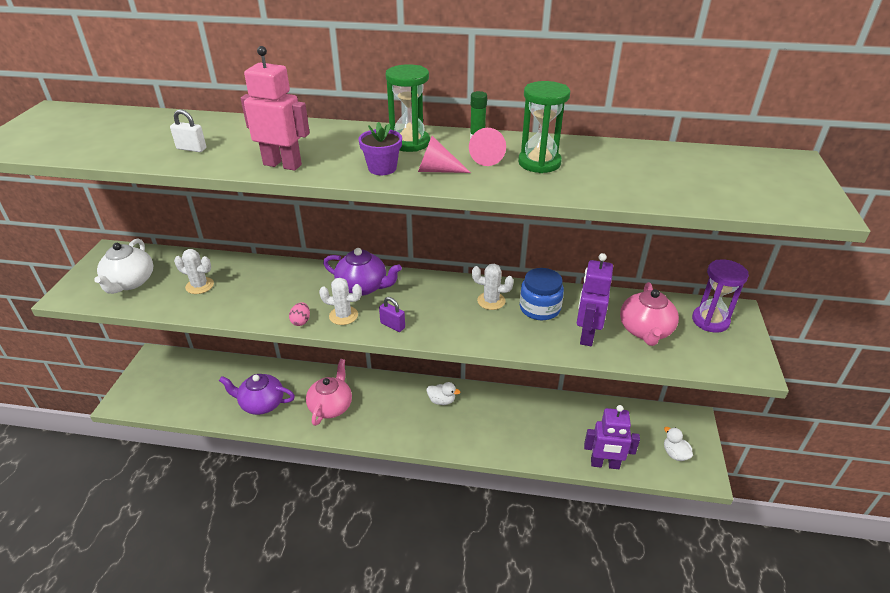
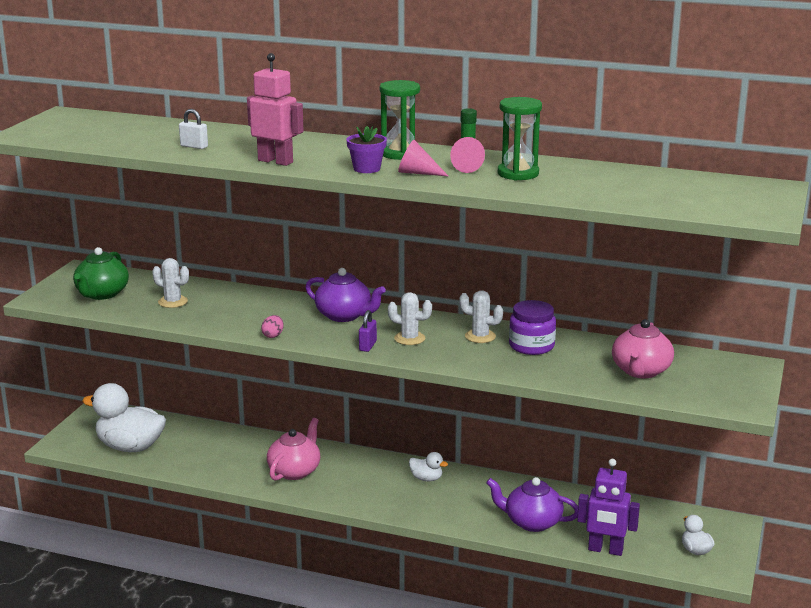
camera: 10 degrees right, 15 degrees down
(130, 282) = (102, 294): white teapot -> green teapot
(185, 396) = (130, 447): none -> white duck
(261, 403) = (215, 461): purple teapot -> purple teapot (532, 522)
(343, 315) = (318, 335): white cactus -> white cactus (409, 338)
(392, 325) = (367, 346): purple padlock -> purple padlock turned 60 degrees clockwise
(539, 308) = (531, 346): blue jar -> purple jar
(586, 335) = (573, 369): purple robot -> none
(710, 321) = (719, 370): purple hourglass -> none

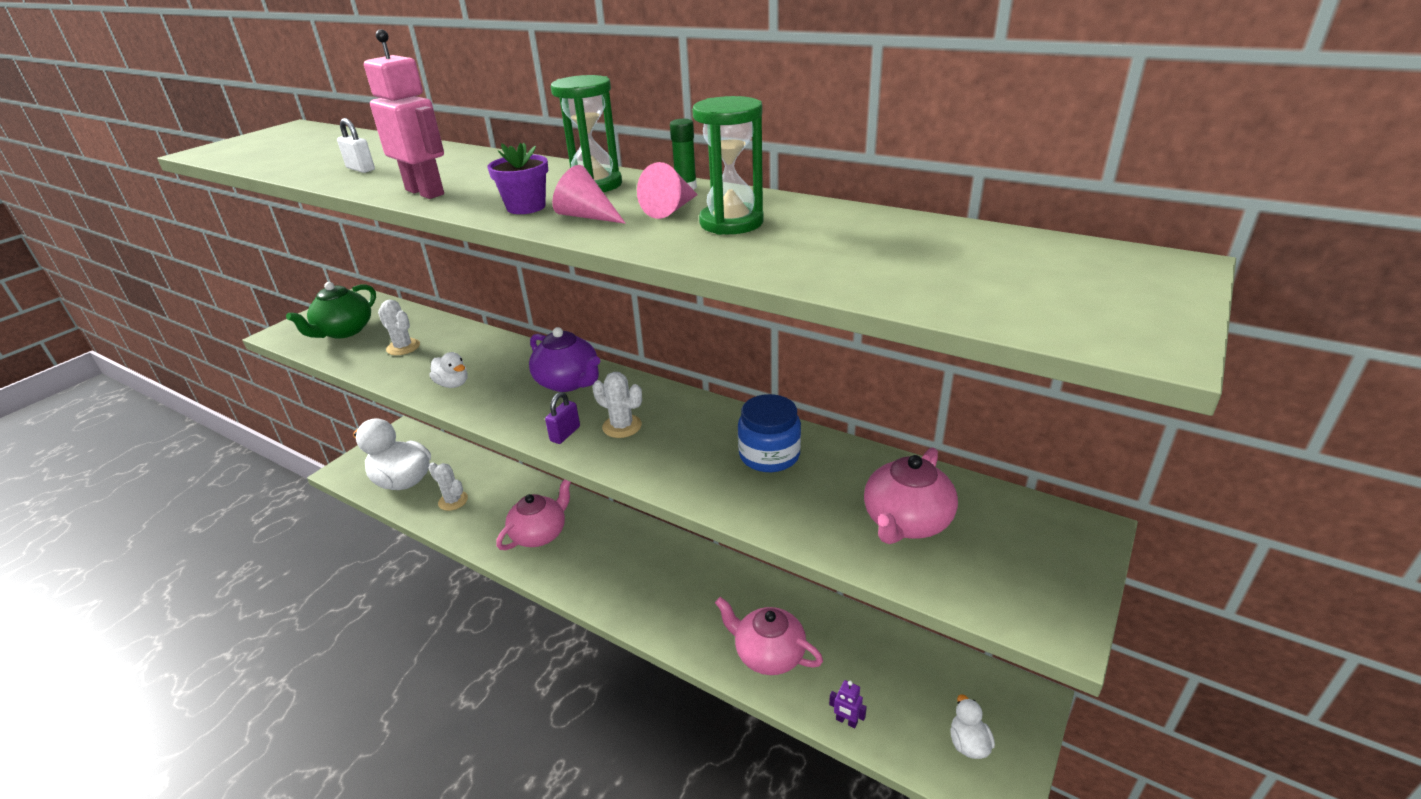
camera: 15 degrees right, 10 degrees up
(273, 335) = (469, 406): pink egg -> none
(426, 478) = (672, 564): white duck -> white duck (453, 384)
(480, 336) = (710, 431): white cactus -> white cactus (453, 501)
(531, 346) = (769, 455): purple jar -> blue jar
(532, 522) = (768, 654): purple teapot -> pink teapot
(605, 550) = (846, 721): purple robot -> purple robot, size x0.48

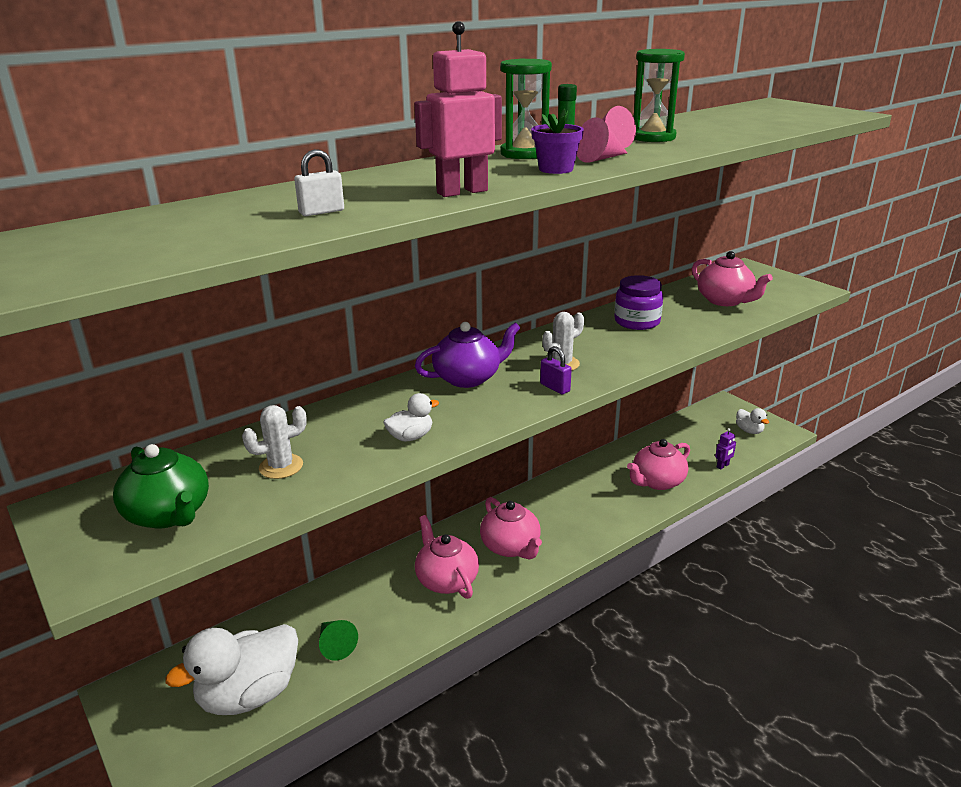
camera: 70 degrees left, 5 degrees down
(453, 501) = (335, 645): white cactus -> green cone
(598, 561) = (511, 547): none -> pink teapot
(769, 455) = (637, 321): blue jar -> purple jar
(968, 743) = (749, 431): white duck -> white duck turned 135 degrees counterclockwise

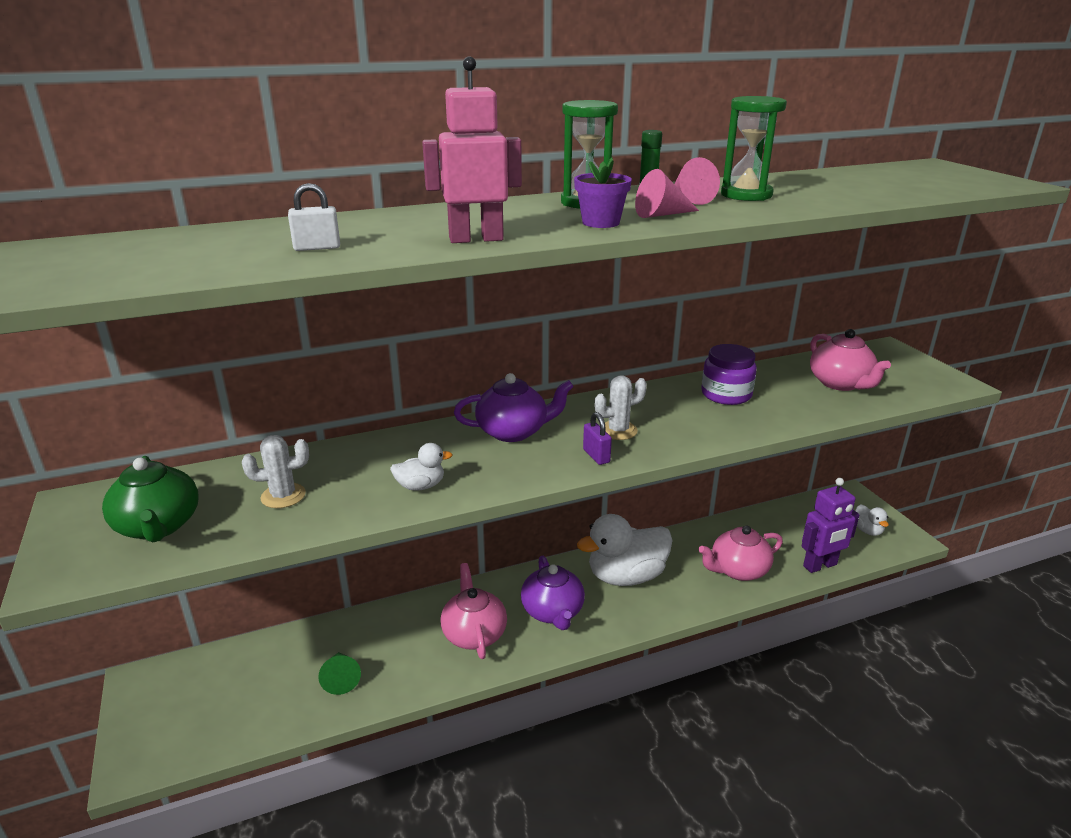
camera: 15 degrees right, 0 degrees up
(249, 694) = (243, 710): white duck -> white duck (626, 576)
(511, 547) = (553, 612): pink teapot -> purple teapot
(723, 466) = (820, 566): purple robot -> purple robot, size x2.10

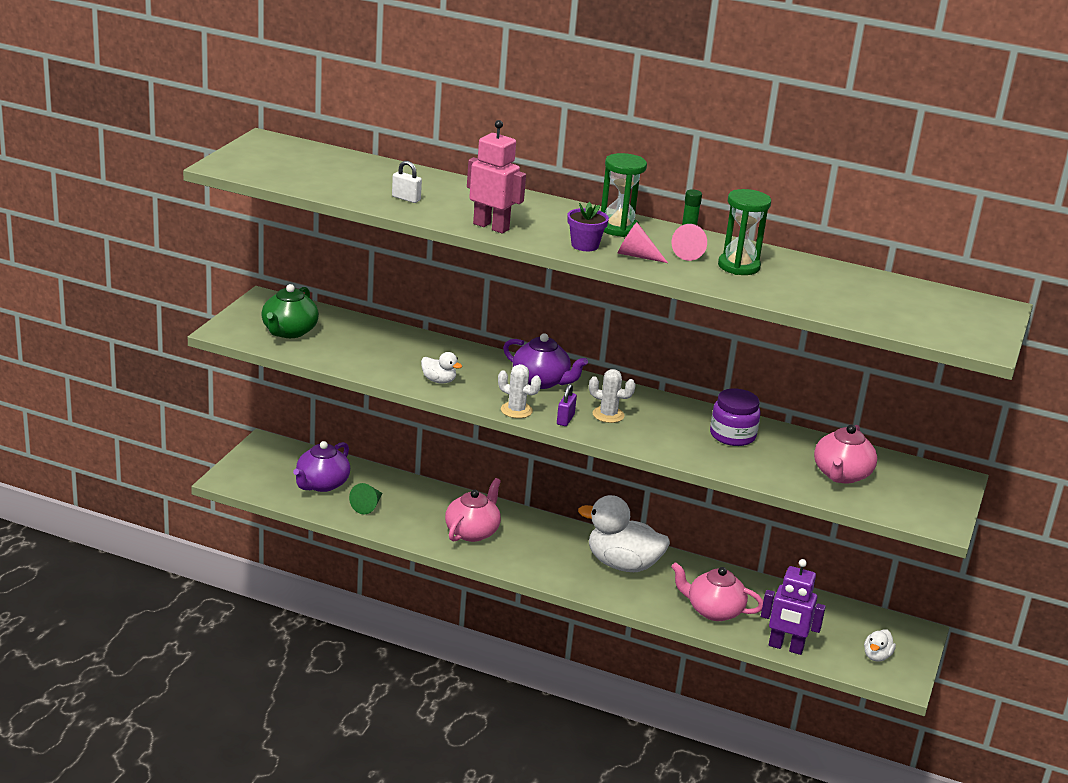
camera: 40 degrees right, 0 degrees up
(283, 496) = (363, 348): white cactus -> white cactus (516, 410)
(553, 612) = (539, 551): purple teapot -> purple teapot (322, 484)

